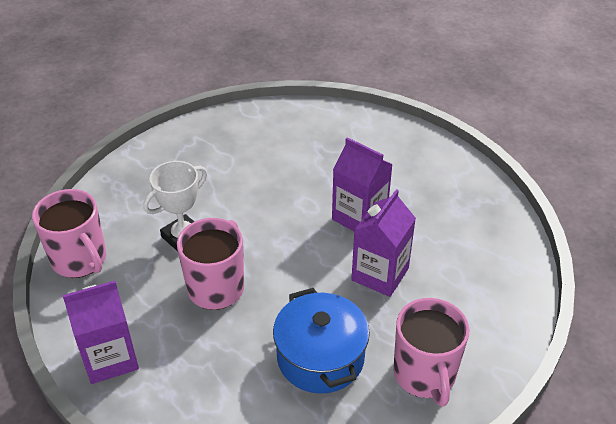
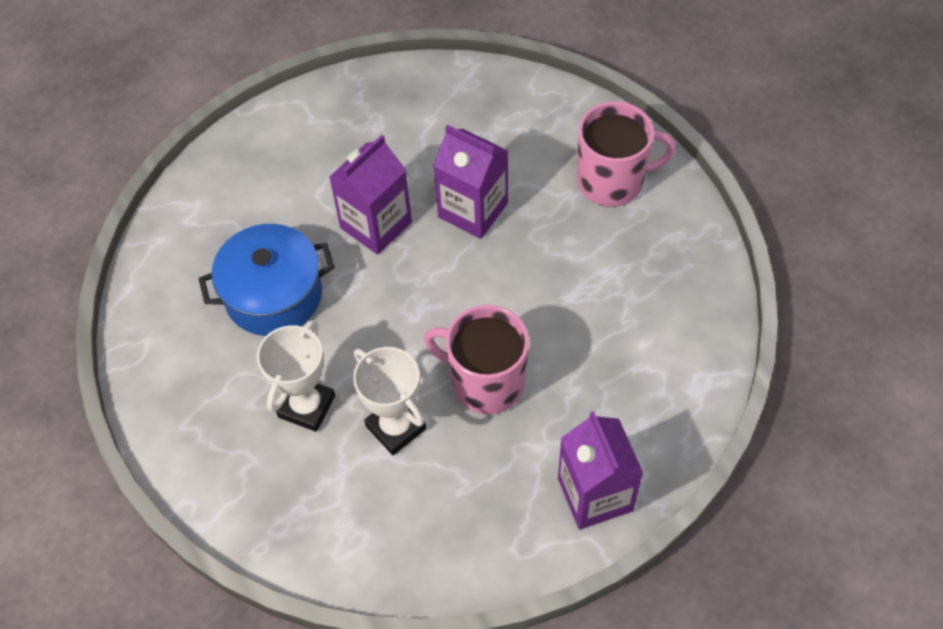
camera: 85 degrees left, 15 degrees up
(80, 259) = (429, 557): pink mug -> none
(204, 191) = (307, 406): none -> white trophy
(320, 357) = (591, 273): blue pot -> blue pot (274, 295)

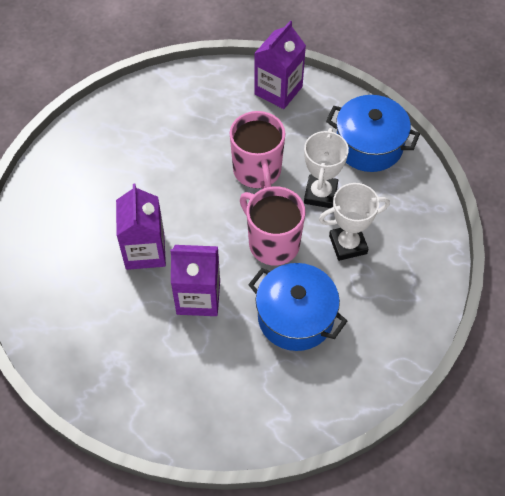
camera: 130 degrees left, 0 degrees up
(417, 539) = (369, 145): none -> blue pot
(612, 181) = (66, 191): pink mug -> pink mug (272, 243)

